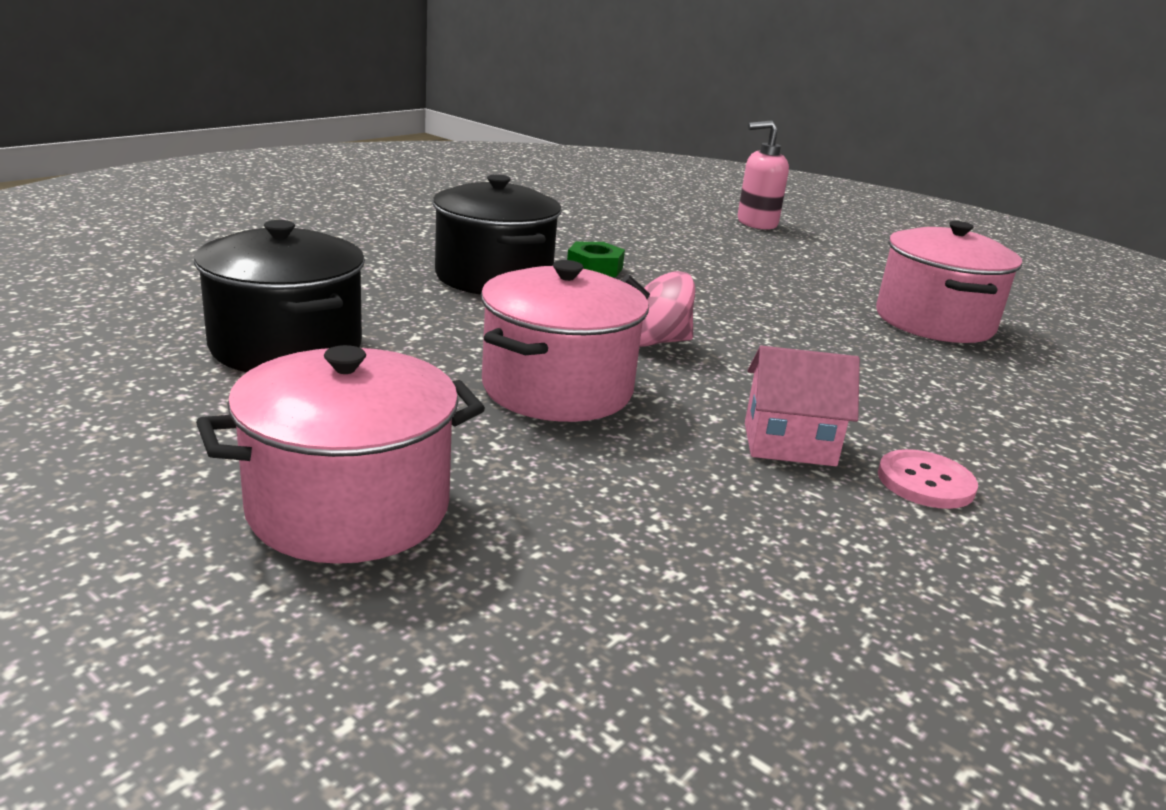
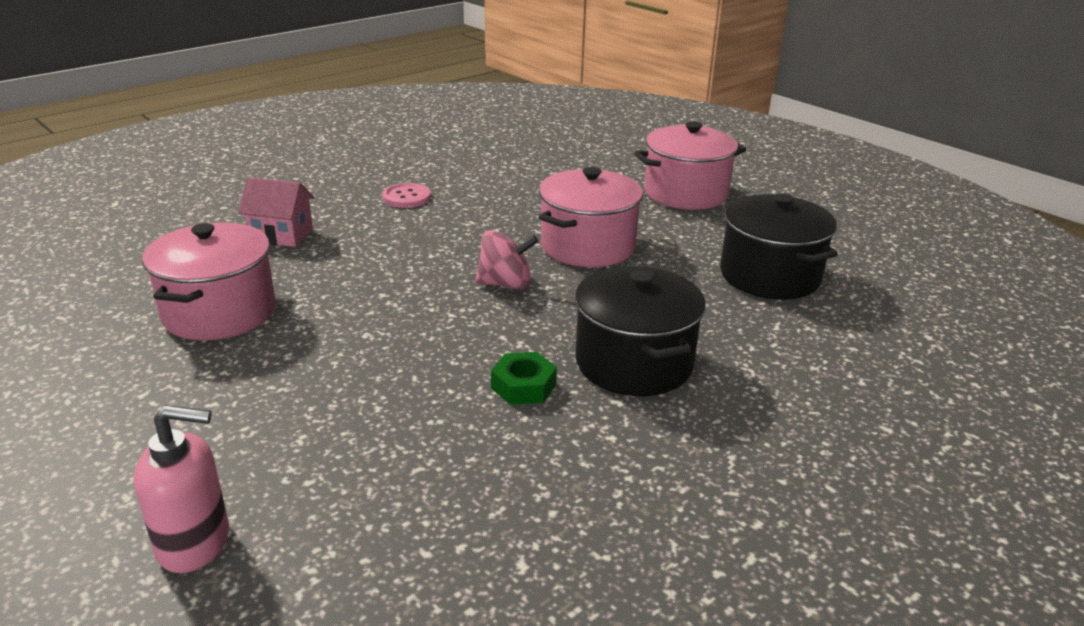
camera: 170 degrees left, 5 degrees up
(789, 444) = (463, 214): pink house -> pink house (281, 235)

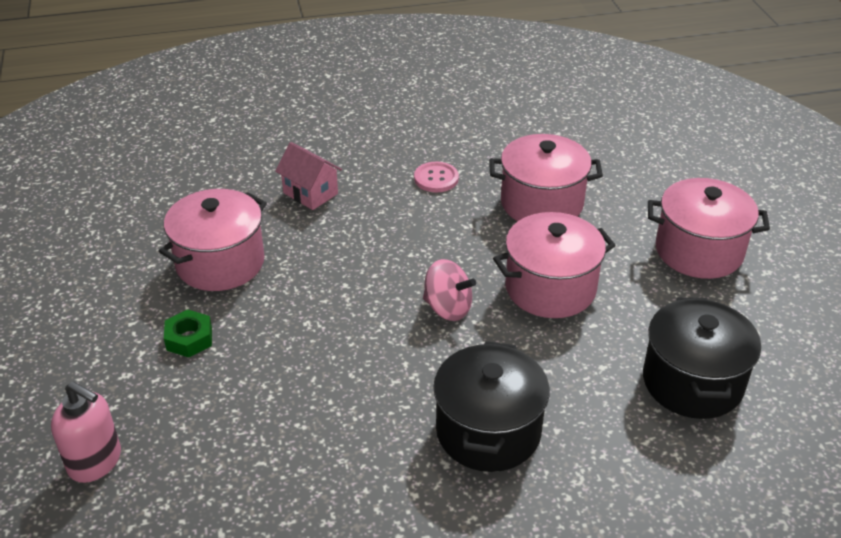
camera: 30 degrees right, 10 degrees up
(523, 193) = (541, 203): none -> pink pot
(523, 386) = (385, 419): green nut -> green nut (189, 339)

